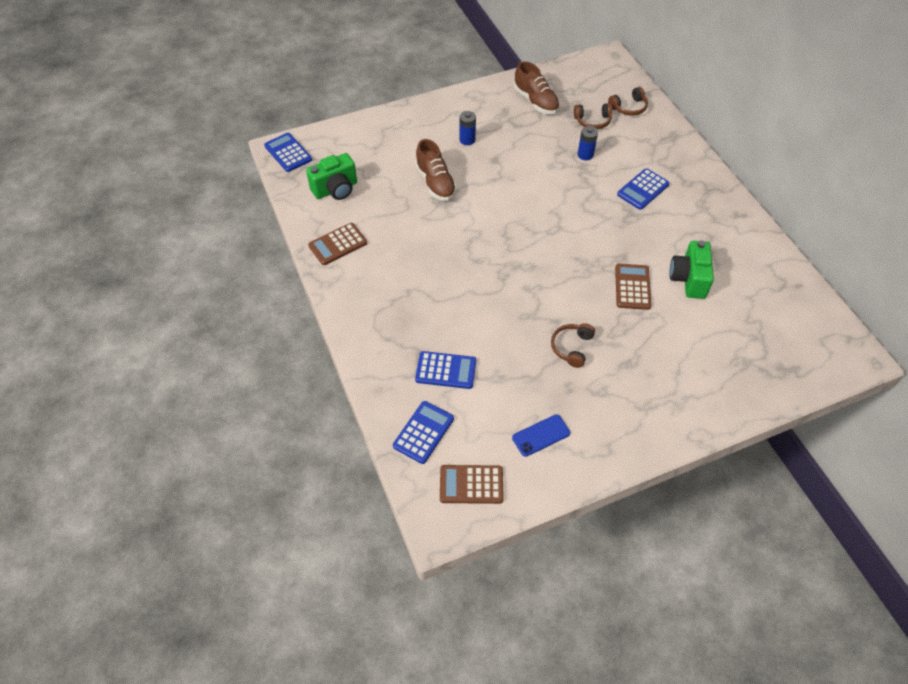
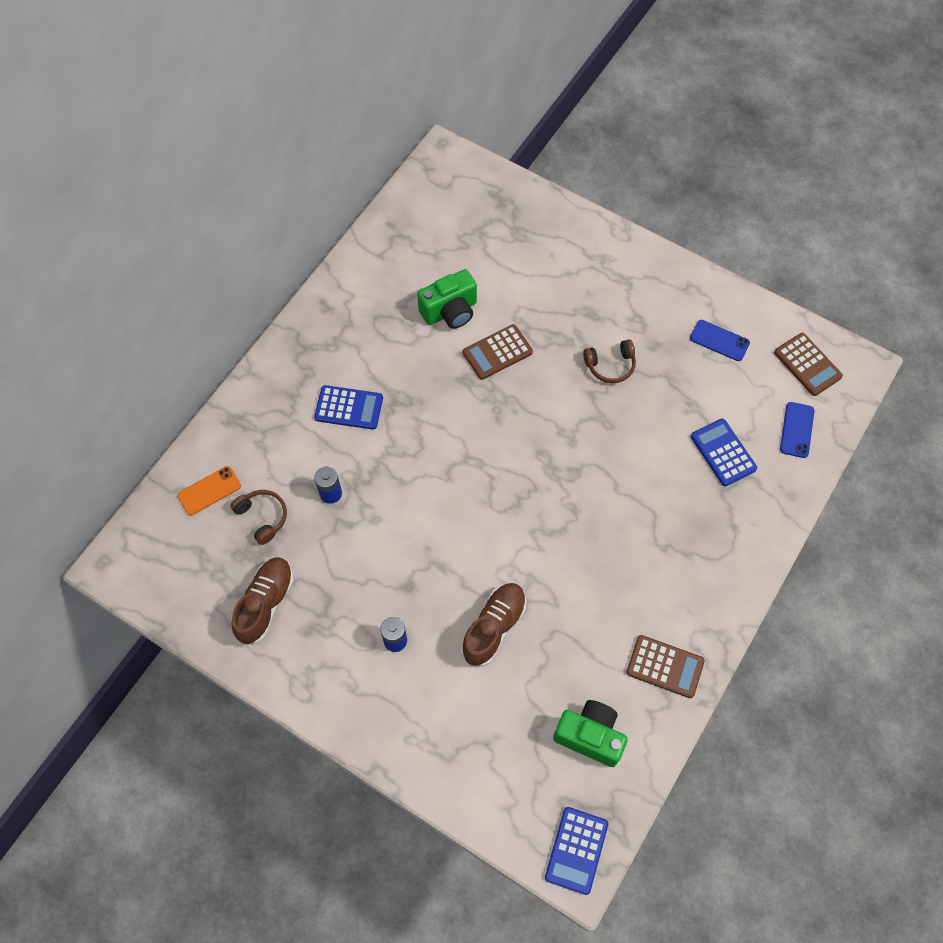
camera: 125 degrees left, 10 degrees up
(423, 432) = (796, 430): blue calculator -> blue phone
(628, 107) = (209, 491): brown headphones -> orange phone

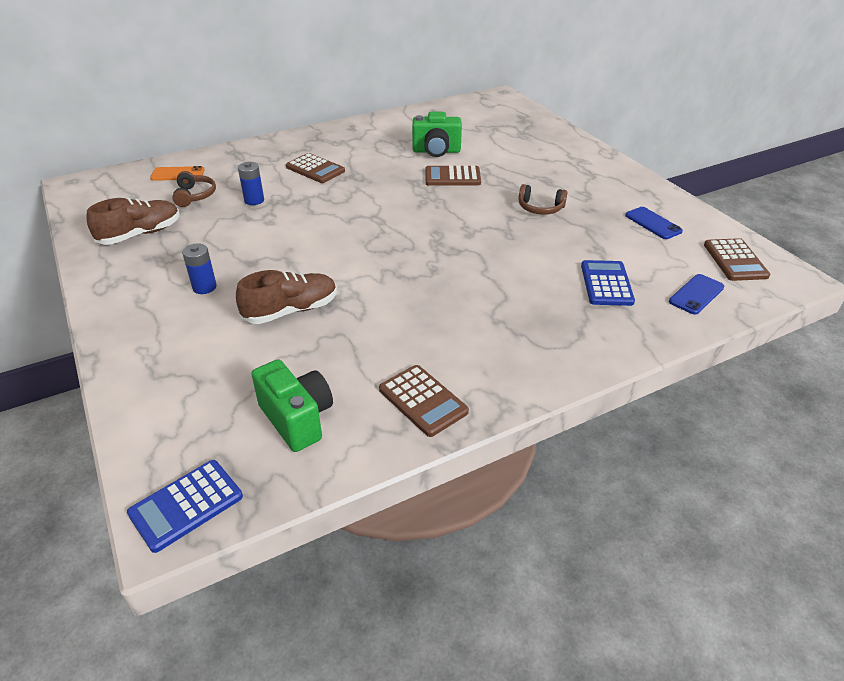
camera: 30 degrees right, 25 degrees down
(349, 408) = (315, 169): blue calculator -> brown calculator

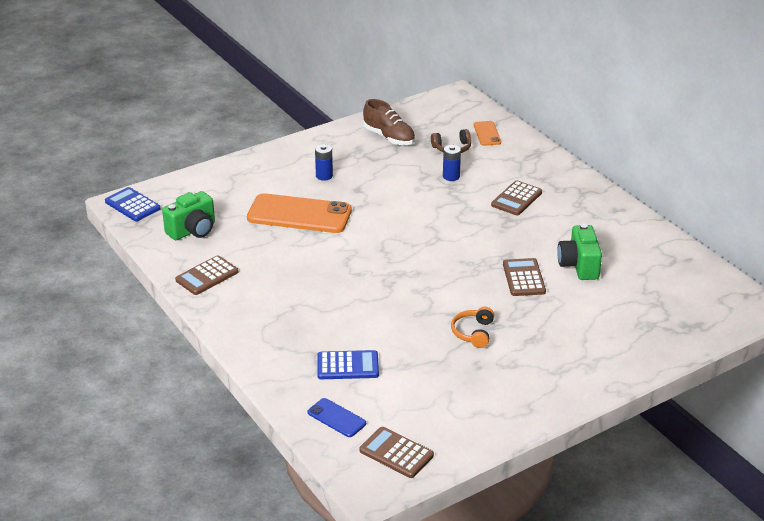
camera: 85 degrees right, 5 degrees down
(291, 311) = (299, 214): brown shoe -> orange phone
(540, 208) = (473, 333): brown headphones -> orange headphones
(653, 223) = (458, 406): blue phone -> none
(735, 260) = (396, 453): brown calculator -> brown calculator turned 45 degrees clockwise

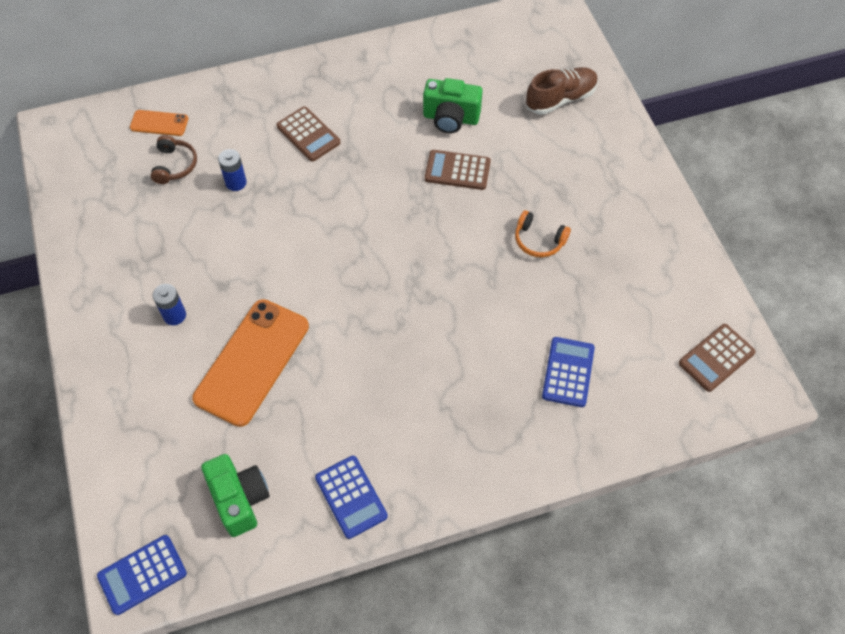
camera: 75 degrees left, 25 degrees up
(207, 276) = (351, 497): brown calculator -> blue calculator
(336, 418) = (653, 402): blue phone -> none
(389, 137) = (117, 223): brown shoe -> brown shoe (560, 99)

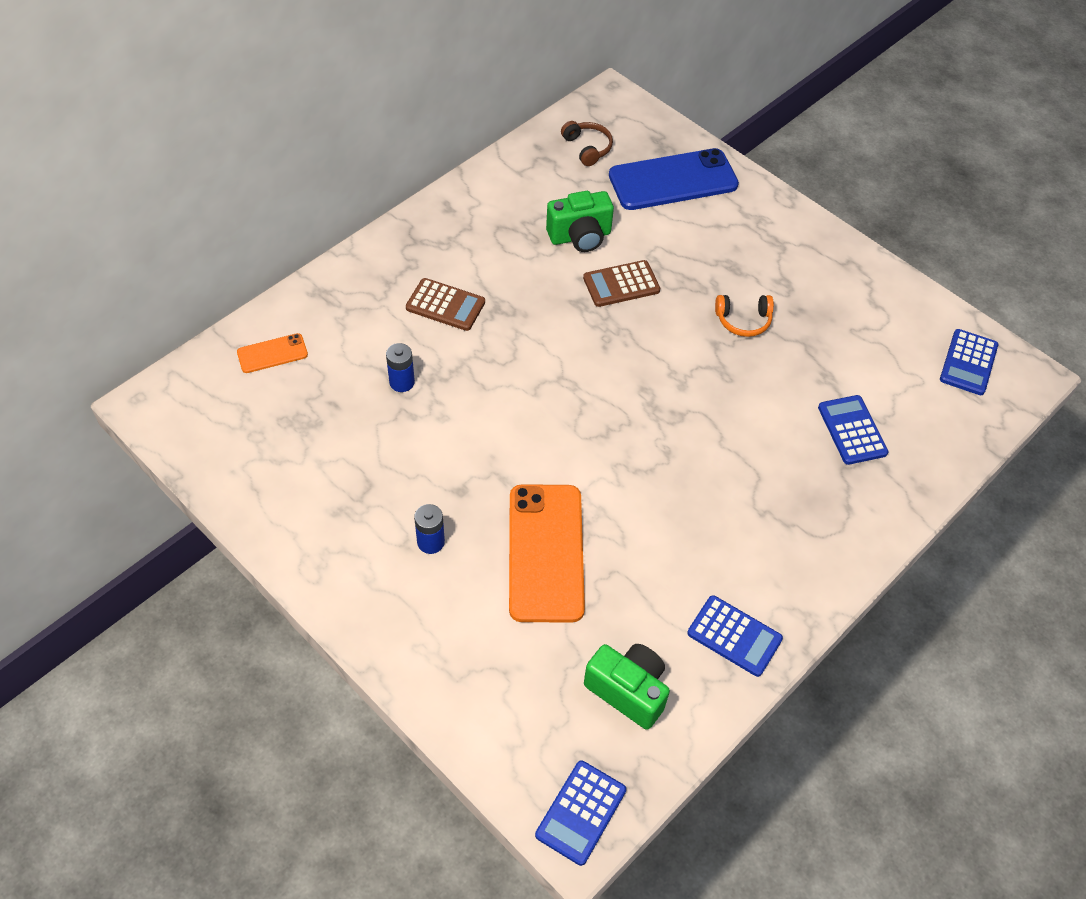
camera: 30 degrees left, 5 degrees down
(174, 165) = (321, 390): brown headphones -> brown headphones (587, 148)
(560, 99) = (673, 180): brown shoe -> blue phone
(716, 358) = (968, 363): brown calculator -> blue calculator

